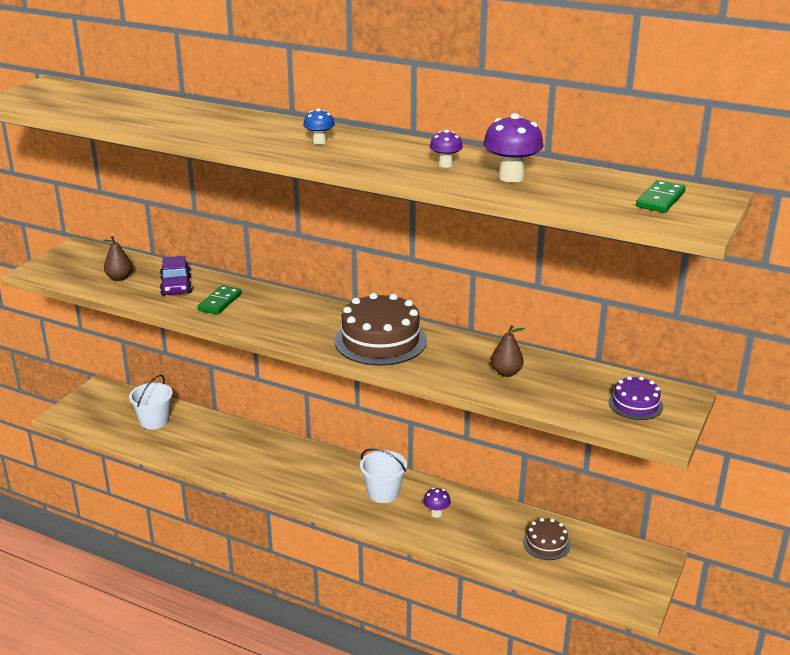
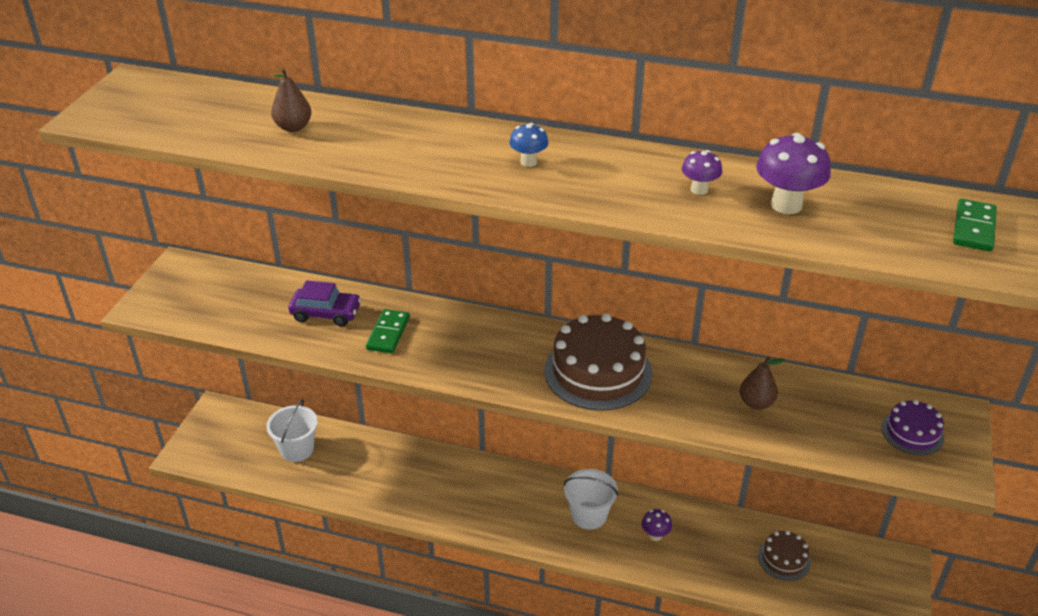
camera: 10 degrees left, 10 degrees up
(119, 278) = (251, 308): brown pear -> brown pear (293, 127)
(176, 286) = (326, 313): purple car -> purple car turned 60 degrees counterclockwise

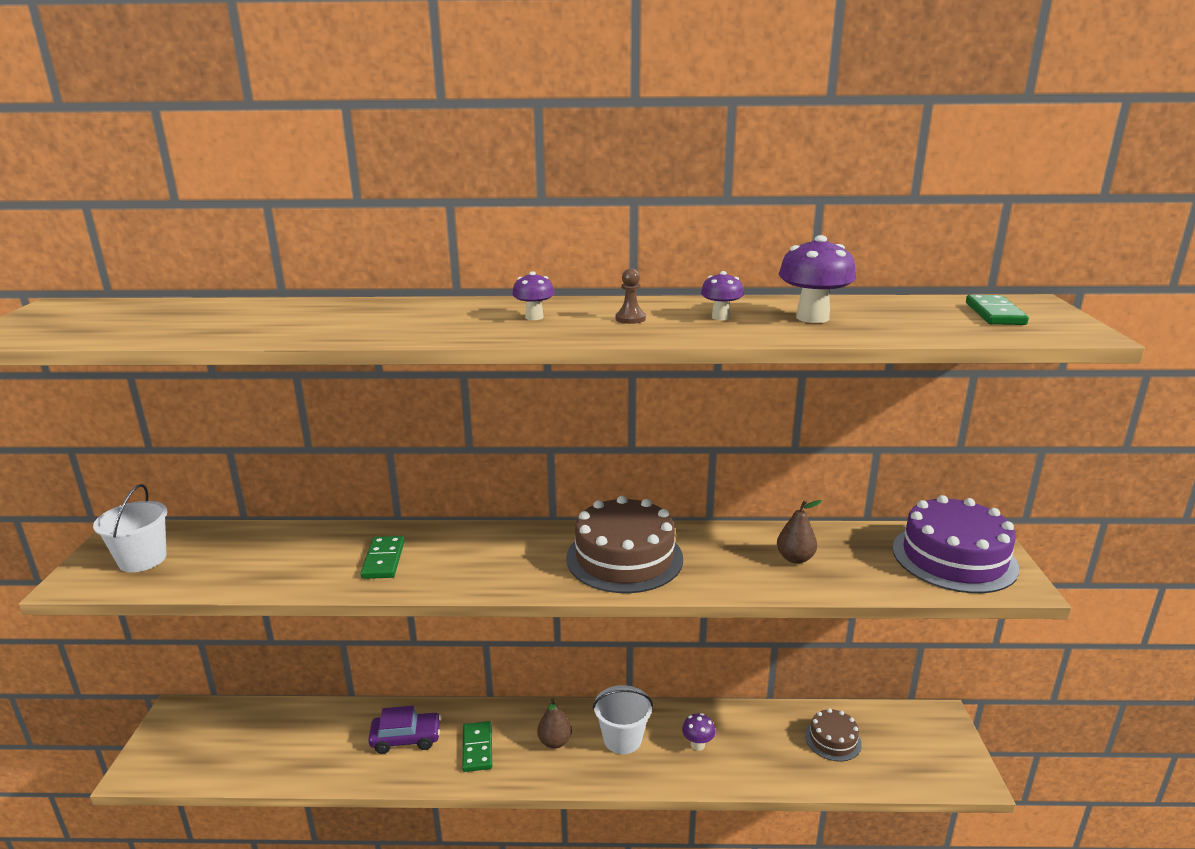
camera: 15 degrees left, 15 degrees down
(293, 127) = (259, 319): brown pear -> brown pear (555, 742)
(297, 449) = (278, 737): white bucket -> white bucket (142, 559)
(326, 313) = (307, 553): purple car -> purple car (406, 739)
(460, 496) = (477, 748): none -> green domino
(528, 162) = (534, 317): blue mushroom -> purple mushroom
(614, 179) = (630, 319): none -> brown pawn
(912, 432) = (954, 558): purple cake -> purple cake, size x1.90

